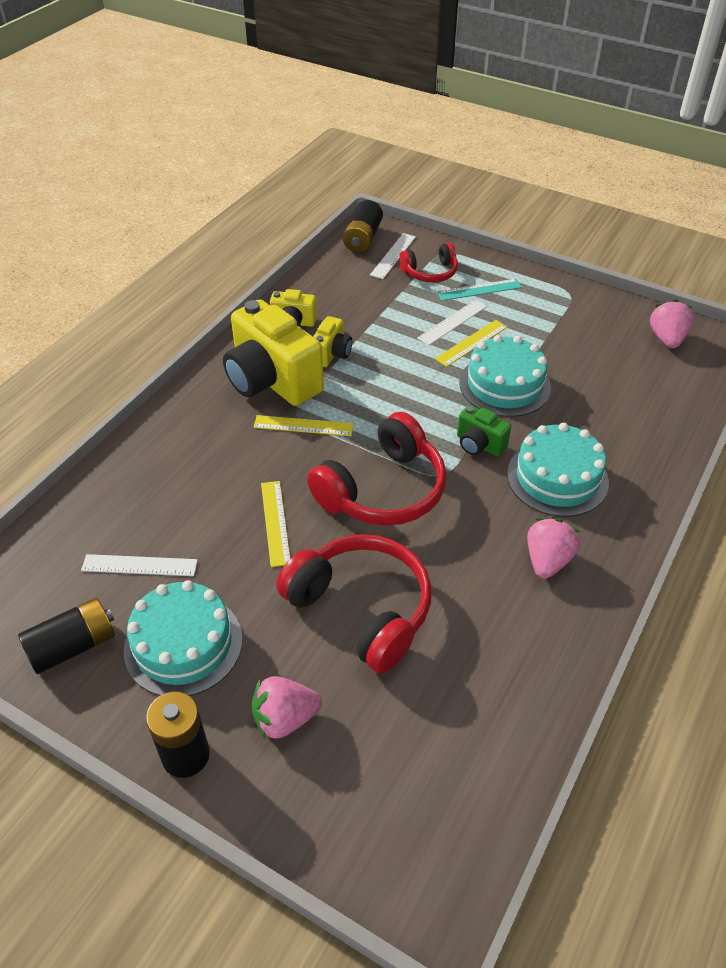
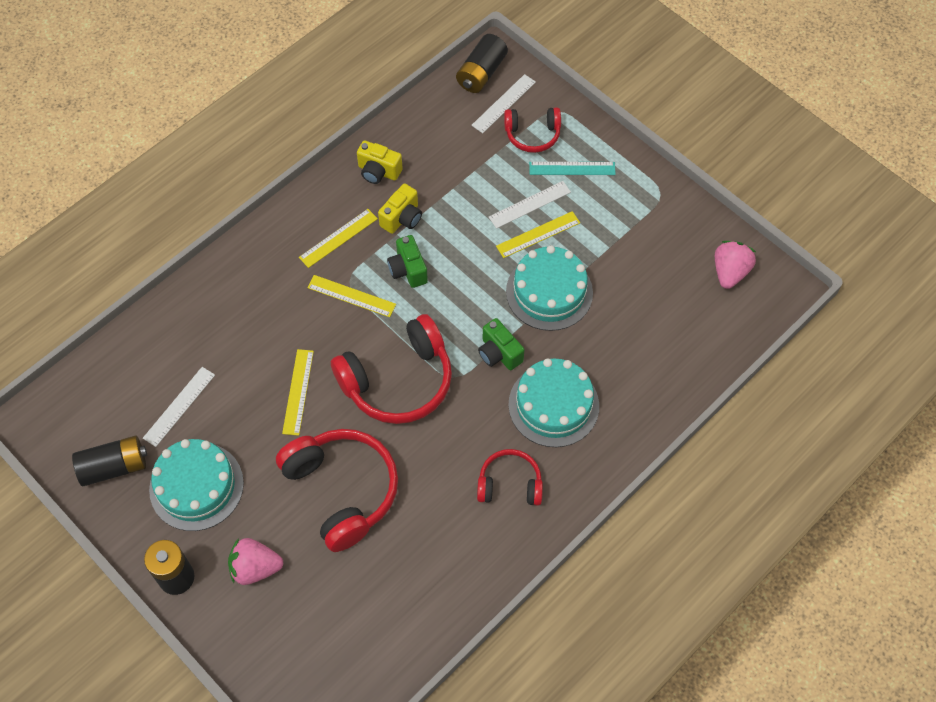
camera: 15 degrees right, 15 degrees up
(139, 565) = (179, 406): white ruler -> white ruler turned 75 degrees counterclockwise
(272, 381) = (338, 238): yellow camera -> yellow ruler
(354, 393) = (408, 270): none -> green camera
(547, 560) = (510, 484): pink strawberry -> red headphones

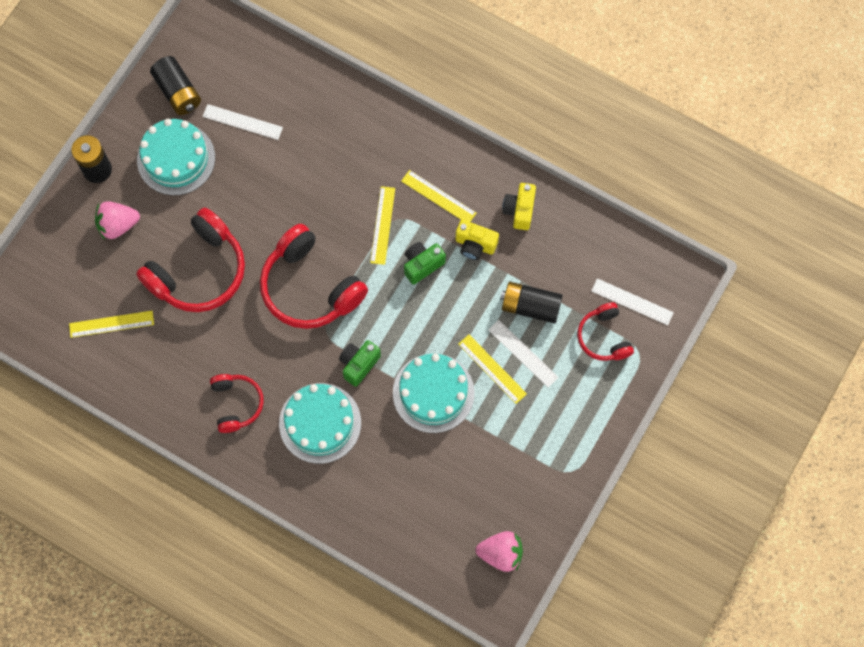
camera: 75 degrees right, 10 degrees up
(255, 568) = (118, 225): pink strawberry -> pink strawberry turned 90 degrees counterclockwise
(298, 392) = (279, 209): yellow ruler -> yellow ruler (111, 324)
(481, 73) = (662, 272): black battery -> black battery (530, 306)
(572, 168) = (575, 383): turquoise ruler -> none

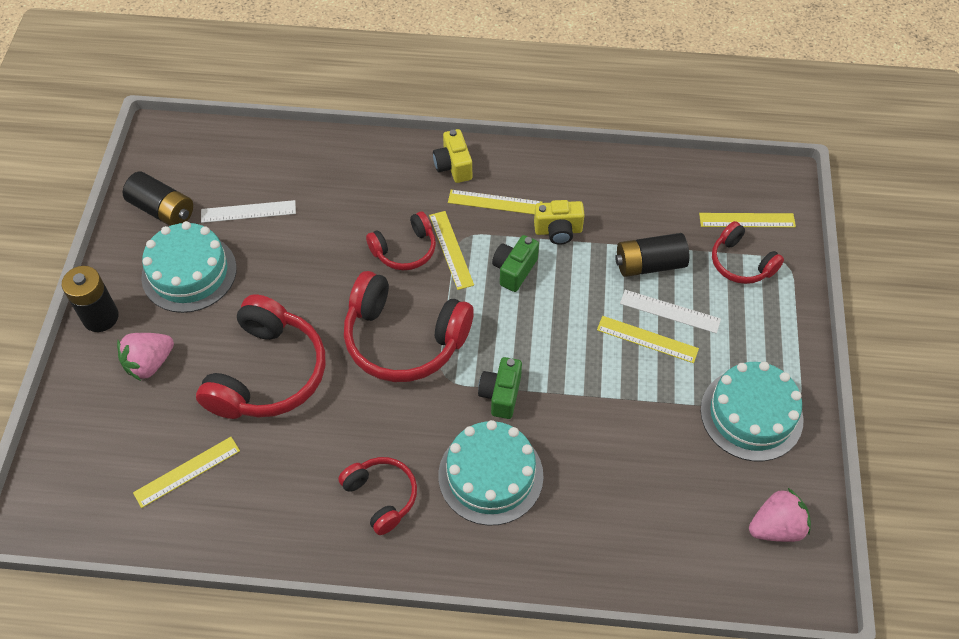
camera: 25 degrees left, 15 degrees down
(347, 209) = (405, 250): none -> red headphones
(433, 393) = (599, 389): turquoise cake -> turquoise cake (751, 414)
(519, 210) = (584, 183): yellow camera -> yellow camera (453, 166)
(632, 301) = (747, 220): white ruler -> yellow ruler

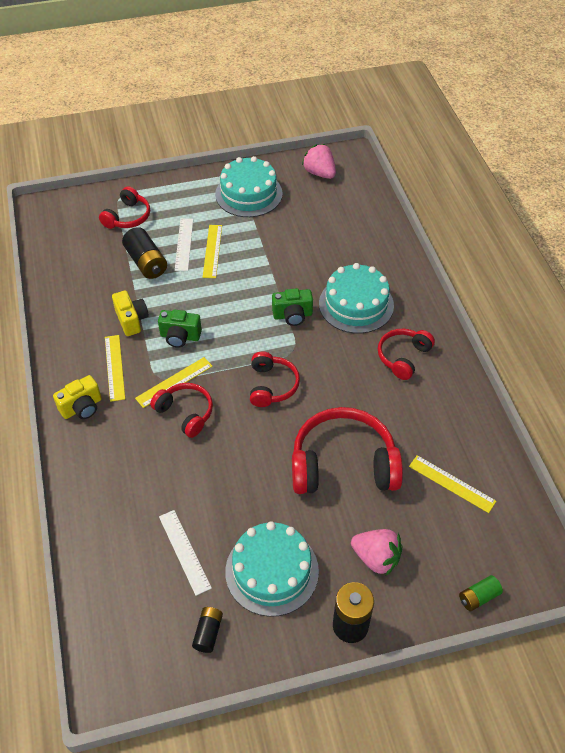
camera: 110 degrees left, 5 degrees down
(56, 438) = (478, 597): none -> green battery
(162, 210) = (208, 633): black battery -> black battery, size x0.58
(404, 339) = (272, 385): red headphones -> red headphones, size x0.56
(747, 220) = (87, 220): yellow ruler -> none

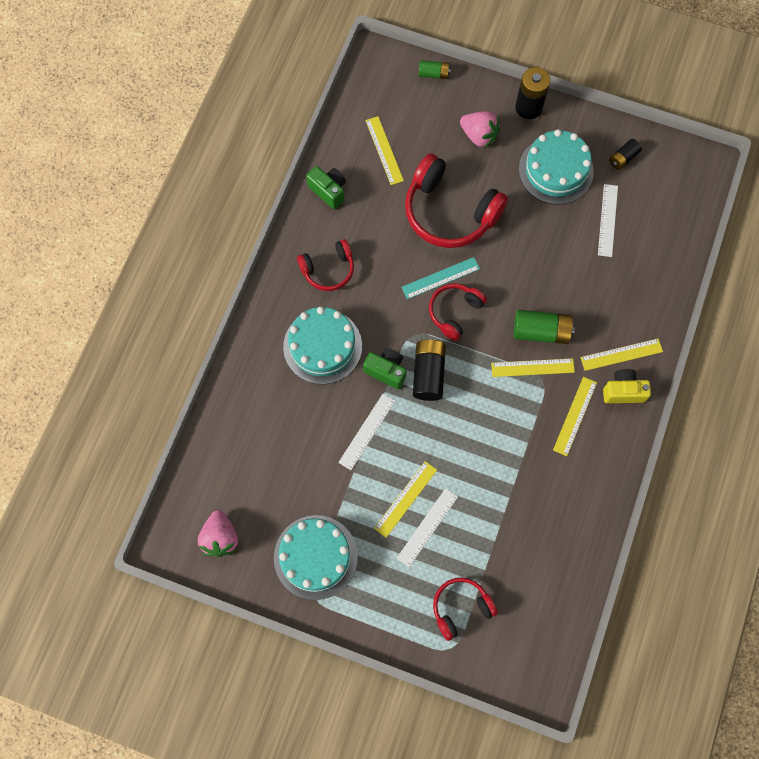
camera: 145 degrees left, 20 degrees up
(99, 435) = (621, 354): none -> yellow ruler
(132, 320) = (532, 460): yellow camera -> none
(146, 262) = (478, 526): black battery -> black battery (428, 374)
(180, 337) = (499, 412): green camera -> green camera (328, 191)
(185, 413) = (541, 331): red headphones -> green battery
(274, 272) = (367, 431): none -> white ruler
(305, 405) = (440, 278): none -> turquoise ruler
(376, 558) = (479, 136): pink strawberry -> pink strawberry turned 150 degrees clockwise

